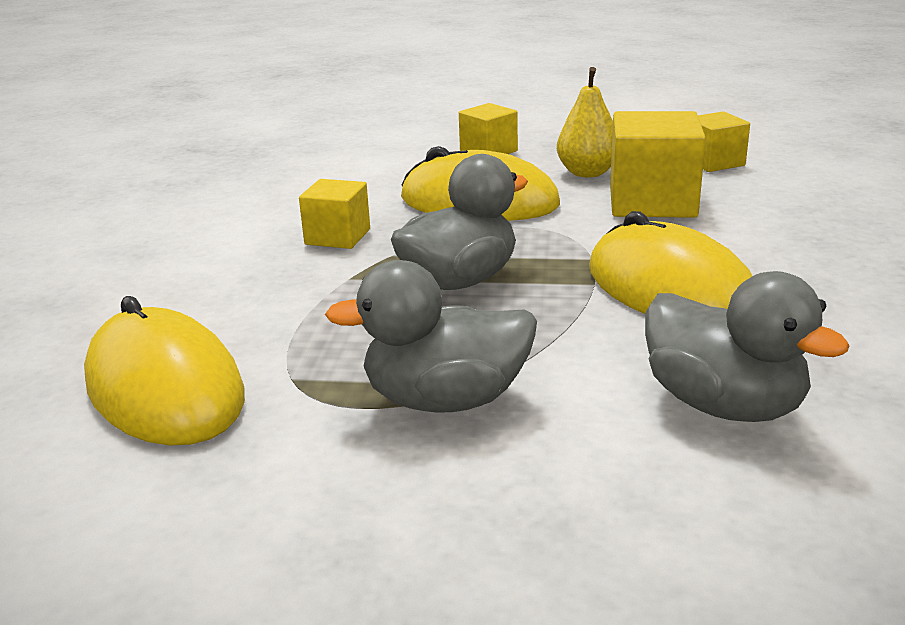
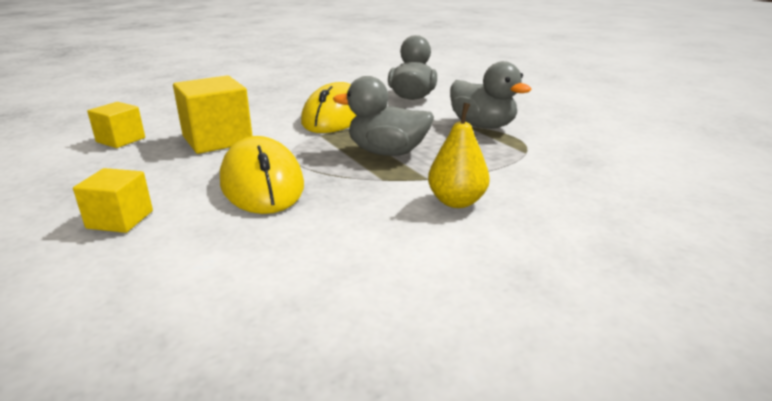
camera: 130 degrees left, 0 degrees up
(164, 388) = (586, 172): yellow mouse -> none
(337, 237) = (380, 206): yellow cube -> none
(587, 173) = (167, 167): yellow pear -> yellow pear (456, 202)

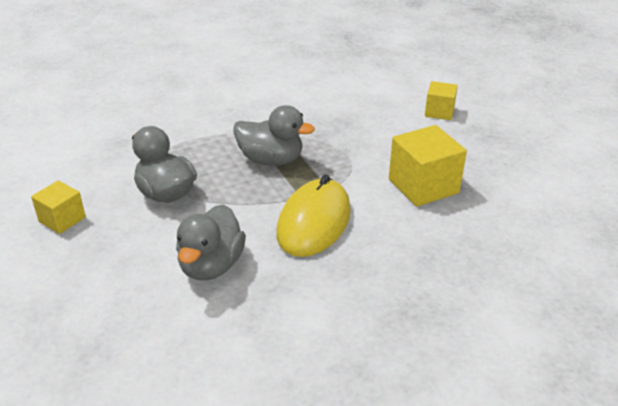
camera: 175 degrees left, 10 degrees up
(121, 140) = (514, 191): yellow cube -> yellow cube (62, 219)
(262, 183) = (365, 134): yellow mouse -> none
(456, 202) = (238, 113): yellow pear -> none

